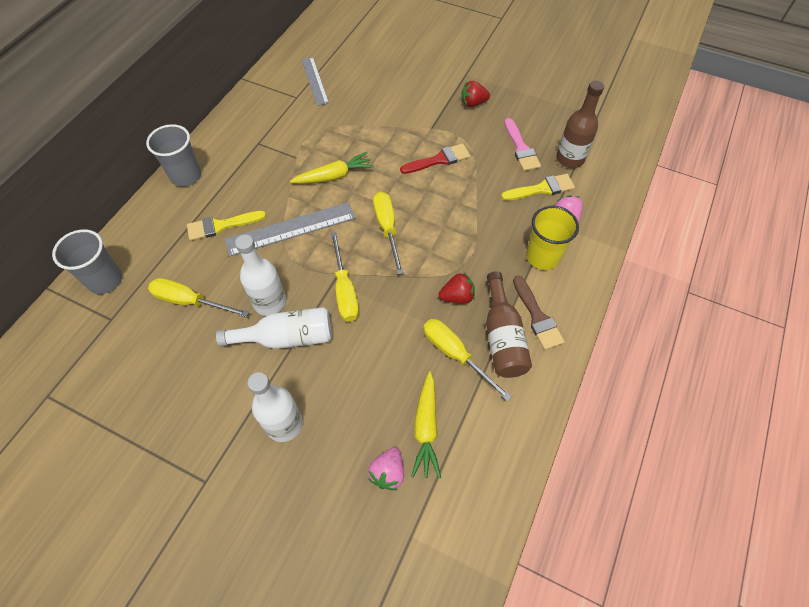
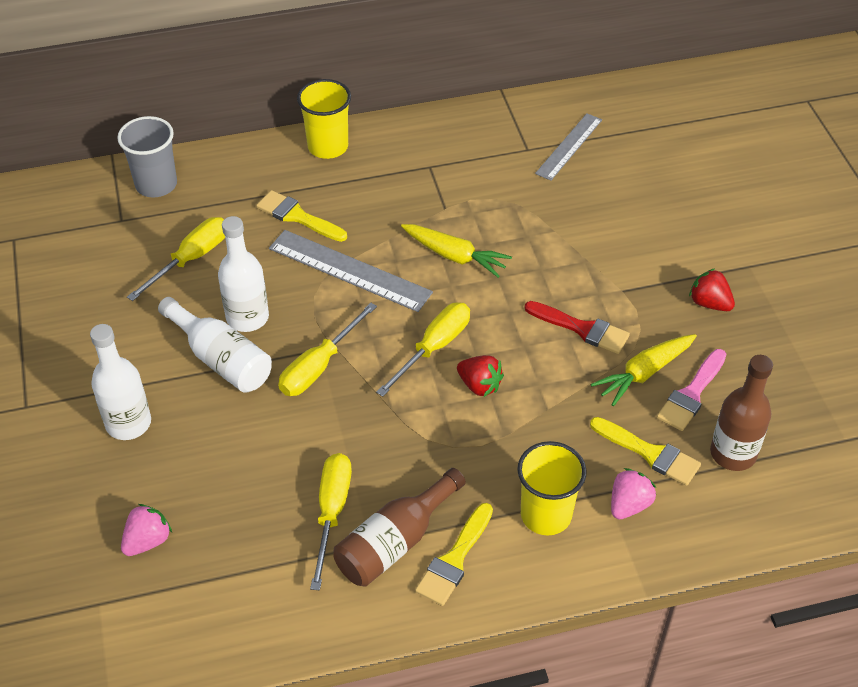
camera: 50 degrees right, 10 degrees down
(186, 176) = (328, 146): grey cup -> yellow cup
(190, 301) = (191, 259): yellow screwdriver -> yellow screwdriver turned 60 degrees clockwise
(388, 472) = (147, 541): pink strawberry -> pink strawberry turned 150 degrees clockwise
(426, 428) = (222, 542): yellow carrot -> yellow carrot (644, 373)
(457, 297) = (407, 467): red strawberry -> red strawberry (479, 385)
(537, 317) = (454, 559): brown brush -> yellow brush

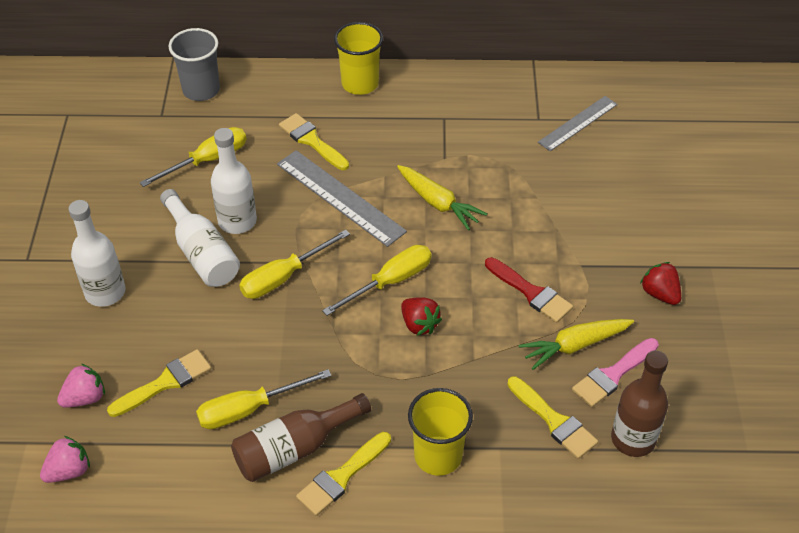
camera: 15 degrees right, 0 degrees up
(231, 505) = (165, 383): none -> yellow brush
(332, 512) = (249, 409): yellow screwdriver -> yellow screwdriver turned 135 degrees counterclockwise
(629, 505) = (518, 464): pink strawberry -> pink strawberry (69, 471)

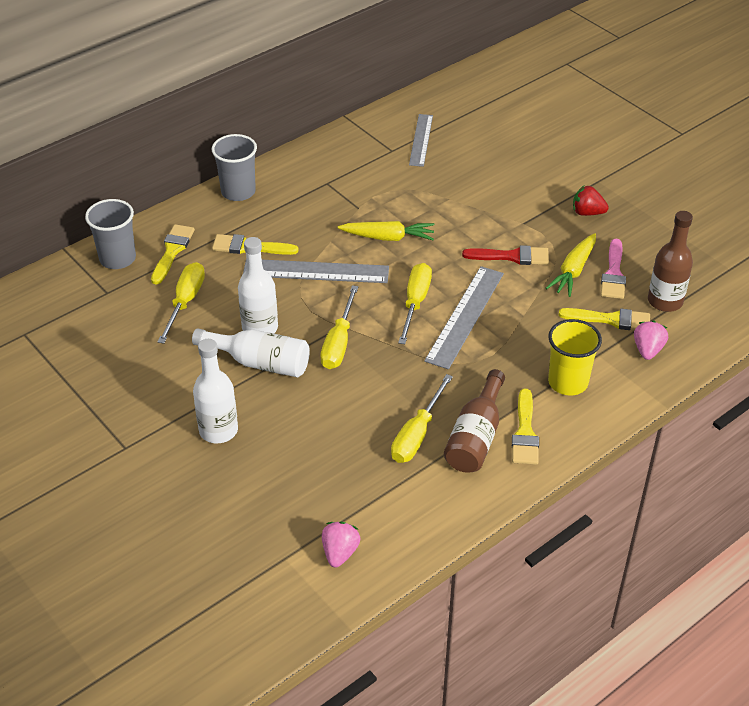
camera: 40 degrees left, 5 degrees down
(85, 398) = (292, 503): pink strawberry -> pink strawberry (648, 350)
(165, 383) = (338, 456): yellow brush -> yellow brush (172, 251)
(360, 84) = (238, 192): yellow cup -> grey cup
(419, 324) = (465, 316): red strawberry -> grey ruler

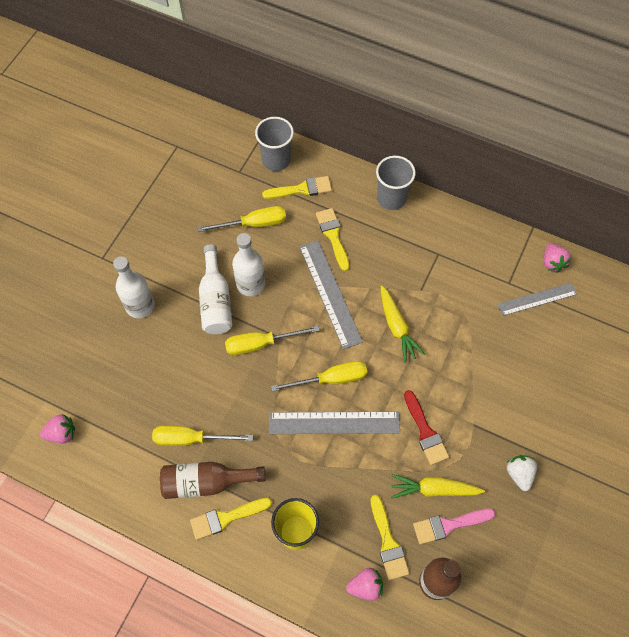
camera: 65 degrees right, 20 degrees up
(390, 118) = (552, 262): none -> pink strawberry
(587, 213) = (519, 474): red strawberry -> white strawberry

